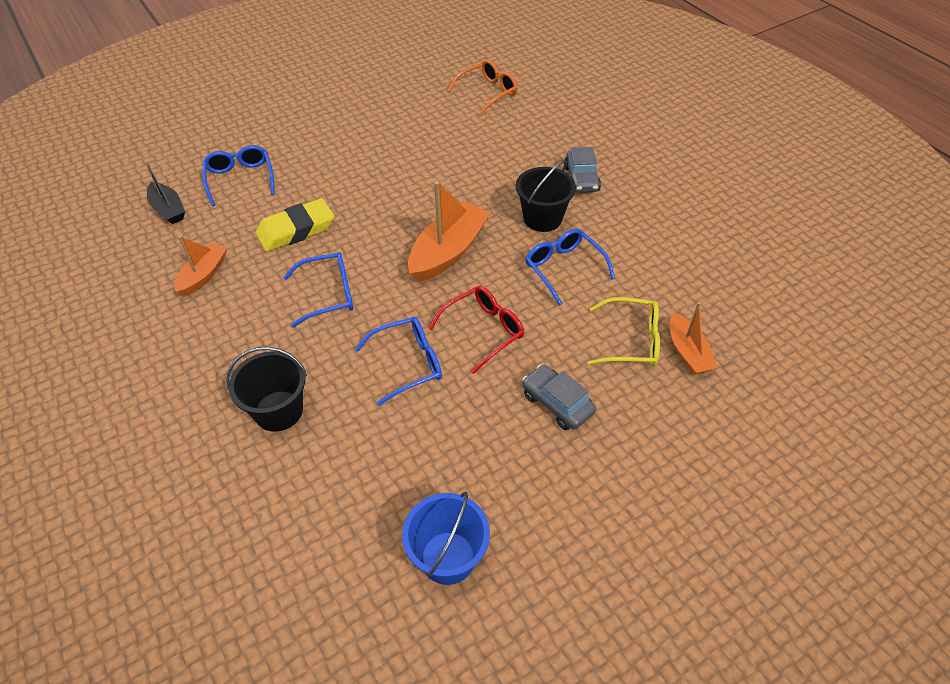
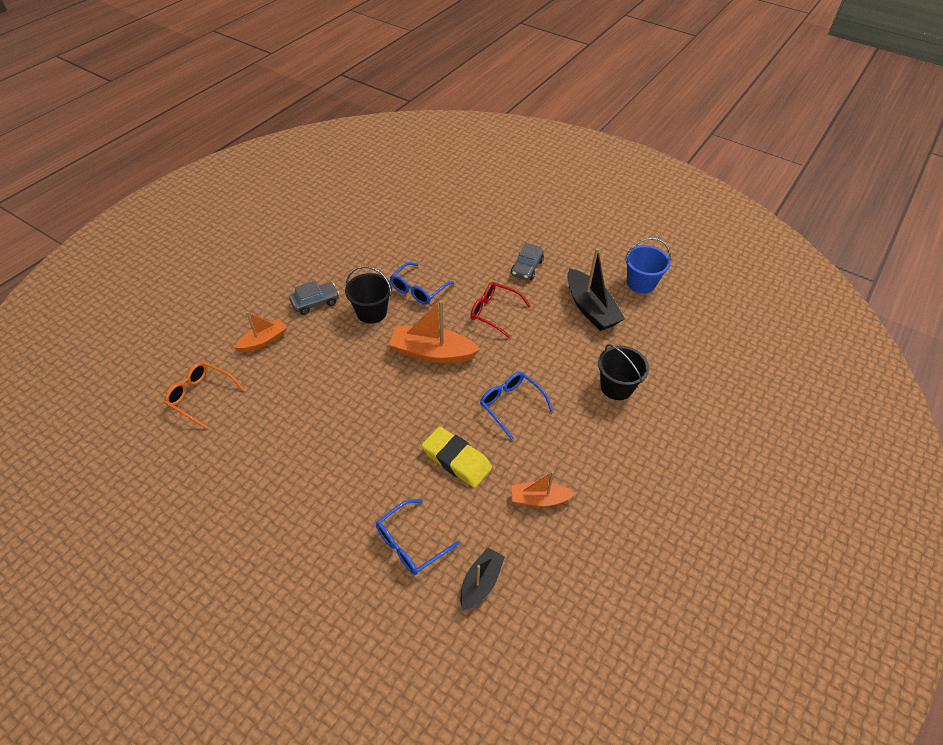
camera: 115 degrees left, 0 degrees up
(407, 364) = (542, 339): blue glasses -> none
(430, 449) = (590, 309): none -> black boat
(630, 341) = (463, 249): yellow glasses -> none
(687, 352) = (459, 227): orange boat -> orange boat (263, 341)

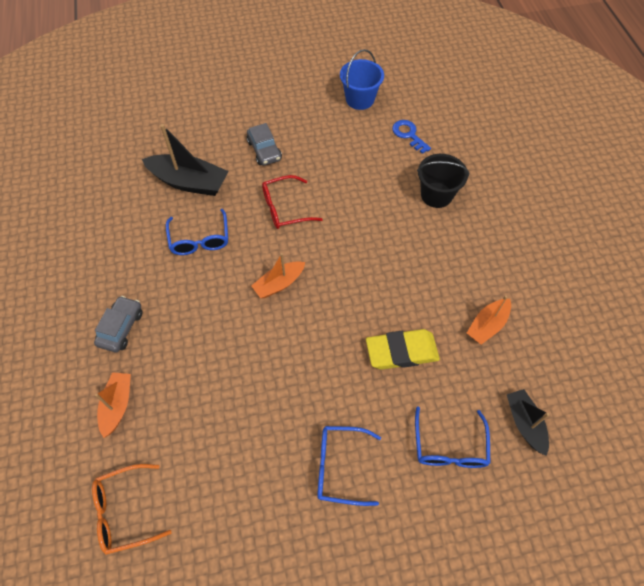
camera: 45 degrees left, 10 degrees up
(371, 312) = (185, 293): black bucket -> none
(432, 353) = (279, 284): orange boat -> orange boat, size x0.60
(511, 405) = (387, 273): blue glasses -> blue glasses (340, 467)
(590, 309) = (350, 148): black boat -> black boat (189, 182)
(648, 332) = (408, 135): none -> blue key

